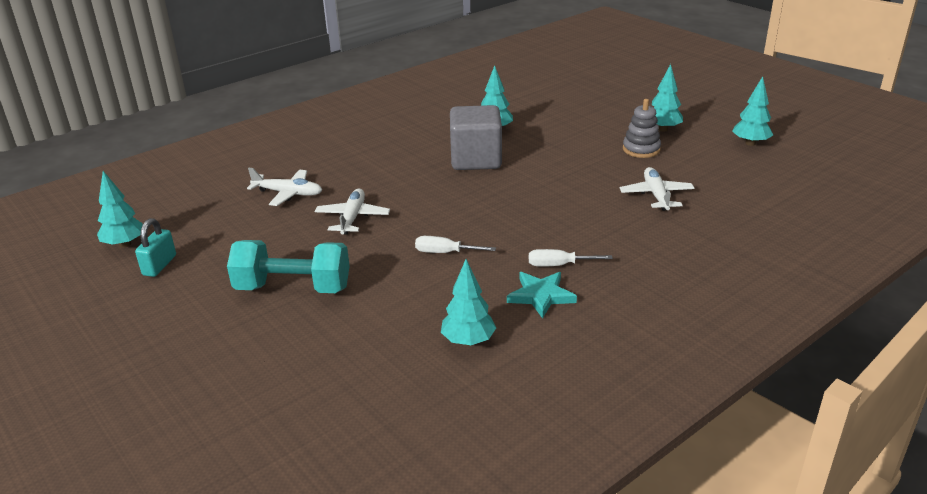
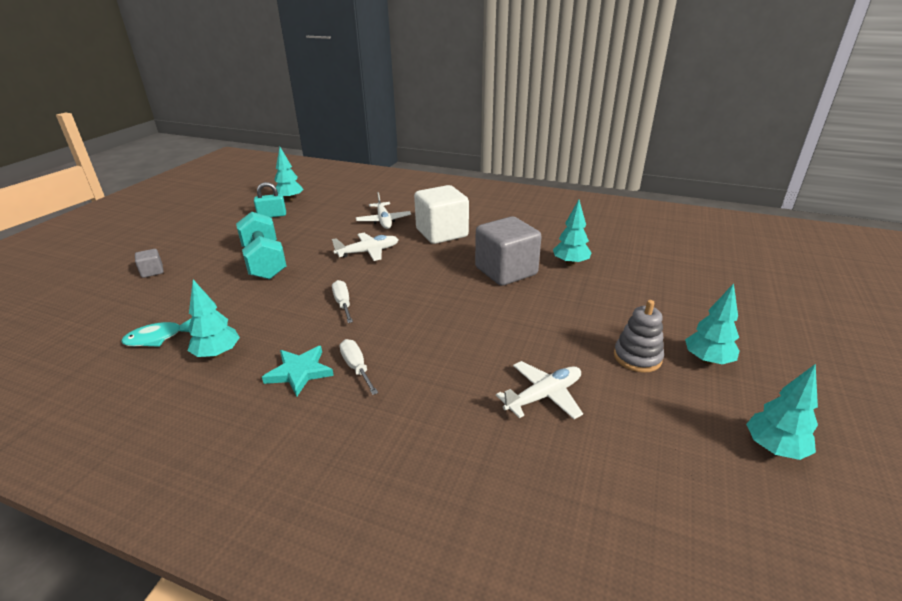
camera: 60 degrees right, 0 degrees up
(210, 381) = (152, 272): none -> grey cube
(363, 169) = (442, 233): none -> white cube
(396, 382) = (158, 338): none -> turquoise fish

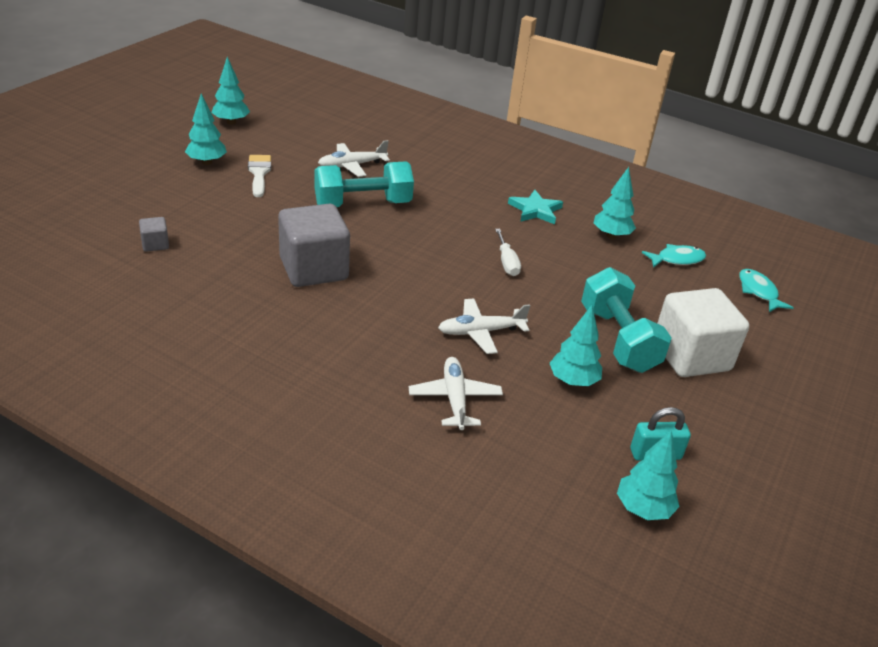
camera: 175 degrees left, 5 degrees up
(97, 318) = (758, 292): none -> turquoise fish
(152, 272) = (757, 349): grey cube -> grey cube (155, 244)
(356, 367) = (489, 205): white screwdriver -> none
(442, 233) = (368, 350): white cube -> white cube (691, 356)
(499, 339) = (363, 204): none -> turquoise dumbbell
(570, 263) = (228, 265): turquoise tree -> turquoise tree (573, 381)
(637, 357) = (259, 173): grey stacking toy -> white brush

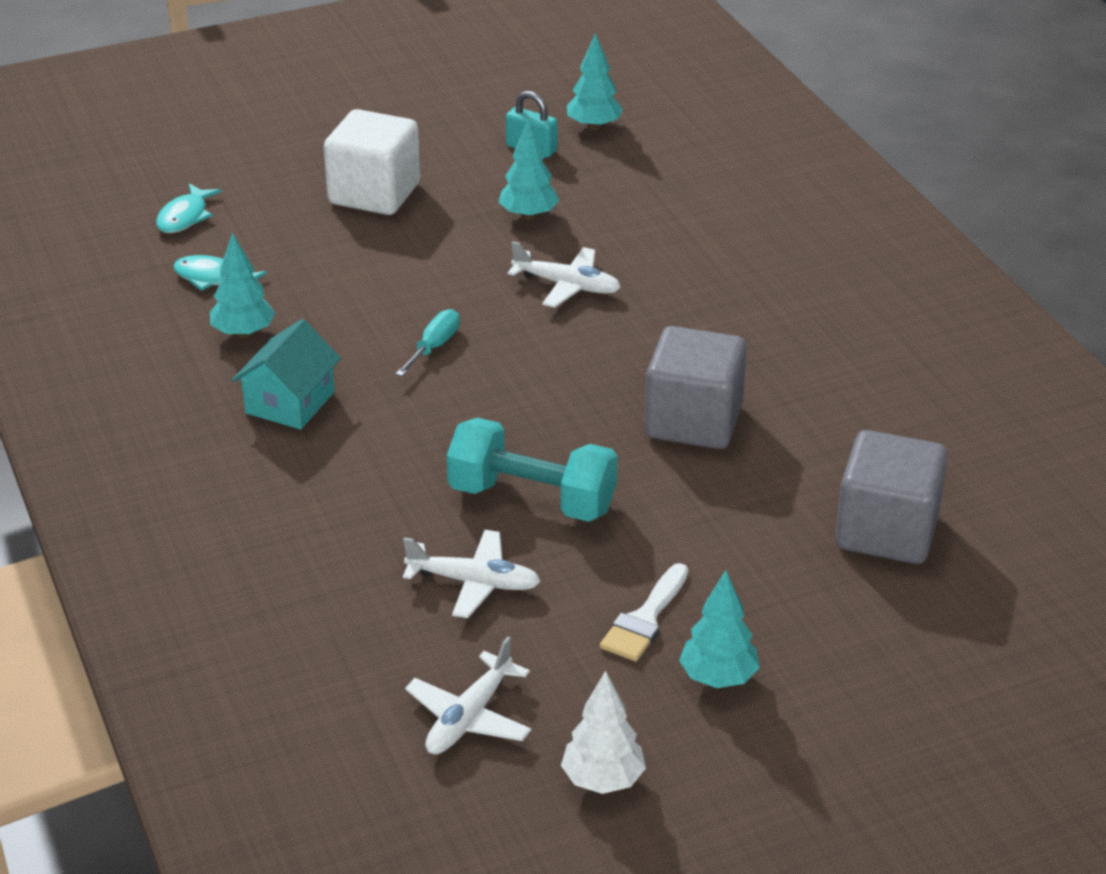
camera: 140 degrees left, 0 degrees up
(155, 244) = (886, 531): grey cube -> grey cube, size x2.31
(231, 122) = (603, 780): turquoise tree -> white tree
(455, 399) = (665, 241): white plane -> white plane (469, 717)
(507, 262) = (434, 347): white screwdriver -> turquoise screwdriver
(535, 210) = (290, 402): turquoise star -> turquoise house
(618, 339) = (426, 230): turquoise dumbbell -> none

